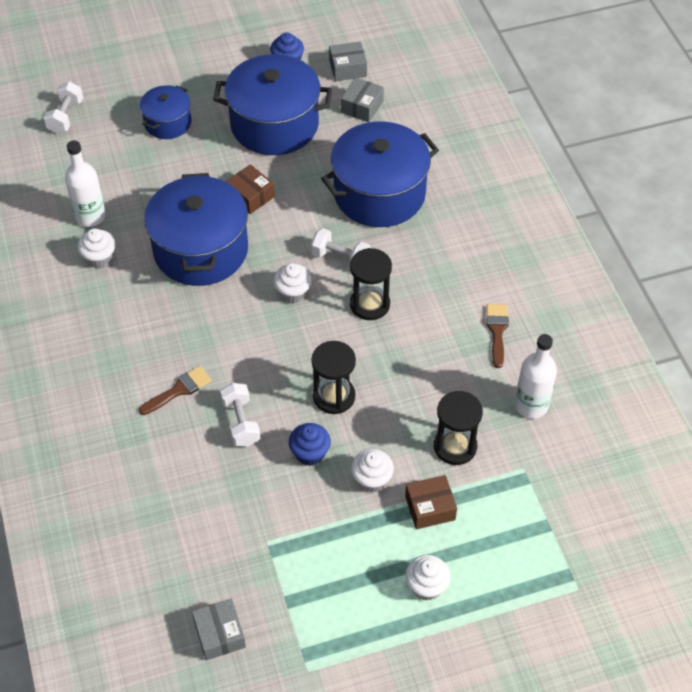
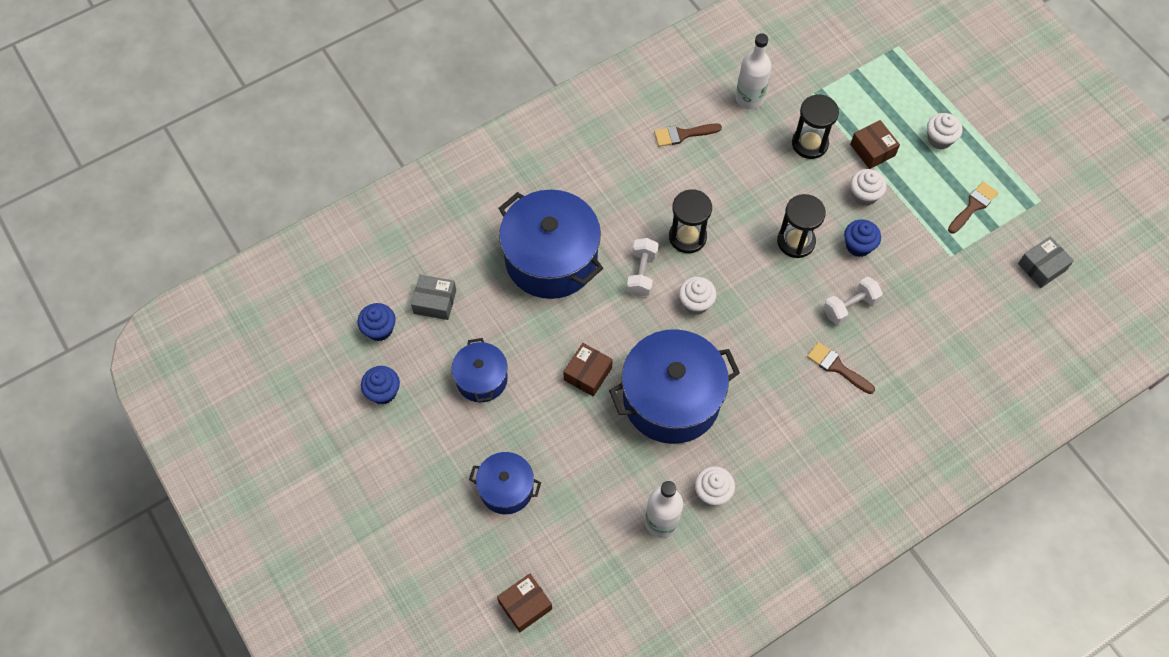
camera: 105 degrees left, 10 degrees up
(65, 116) = (525, 605): white dumbbell -> brown box
(274, 124) = (481, 379): blue pot -> blue pot, size x0.54
(323, 590) = (973, 206): none -> brown brush
(347, 68) = (379, 329): grey box -> blue cupcake

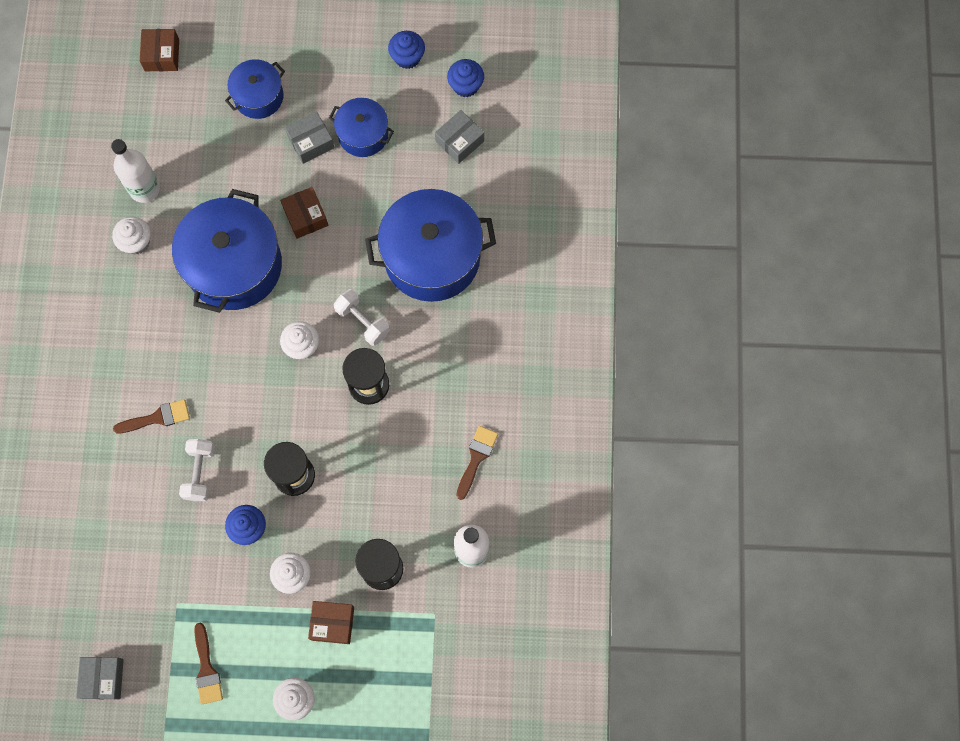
camera: 125 degrees right, 10 degrees up
(518, 415) = (311, 142): none -> grey box

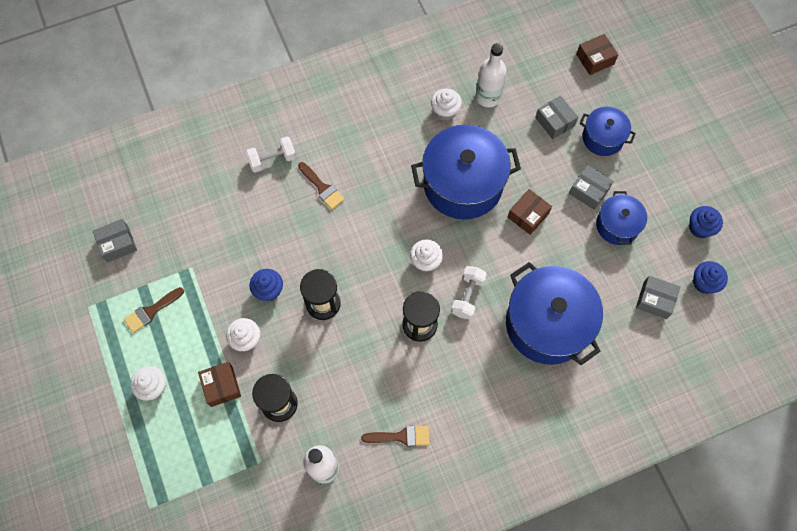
camera: 65 degrees right, 5 degrees down
(200, 473) = (295, 236): white dumbbell -> white dumbbell (272, 160)
(213, 135) = (555, 122): none -> grey box

